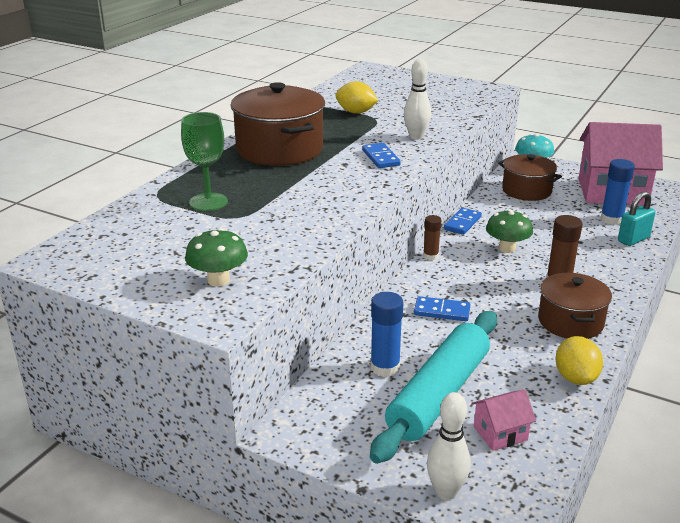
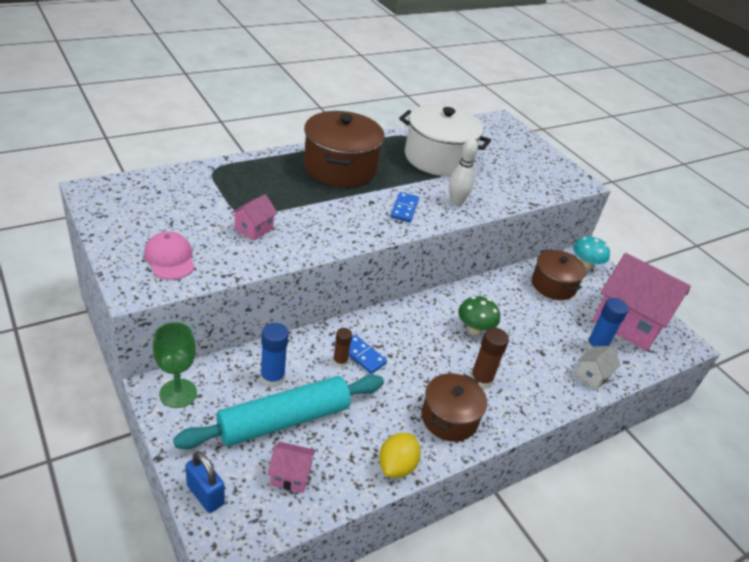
camera: 25 degrees right, 10 degrees up
(208, 202) = (238, 191): green goblet -> green goblet (178, 393)
(218, 280) = (170, 258): green mushroom -> pink cap
(267, 224) = (254, 229): none -> pink house
(356, 112) = (438, 158): yellow lemon -> white pot
(430, 256) = (407, 305): brown glue stick -> brown glue stick (340, 361)
(446, 492) = (205, 495): white bowling pin -> blue padlock
(462, 223) = (465, 289): blue domino -> none
(633, 239) = (592, 375): turquoise padlock -> white house

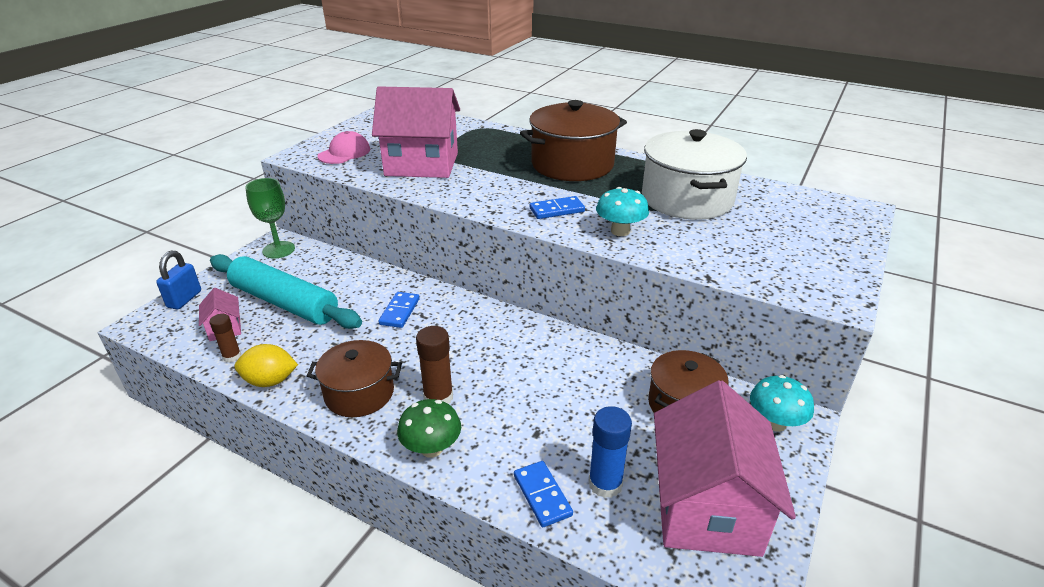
camera: 65 degrees right, 5 degrees down
(254, 229) = (422, 164): pink house -> pink house, size x2.32
(272, 378) = (329, 279): blue glue stick -> none
(340, 361) = (380, 303): brown glue stick -> brown glue stick (232, 356)
(456, 202) = (620, 231): white bowling pin -> turquoise mushroom
(474, 329) = (517, 366): green mushroom -> green mushroom (431, 448)
(592, 375) = (542, 495): white house -> blue domino

